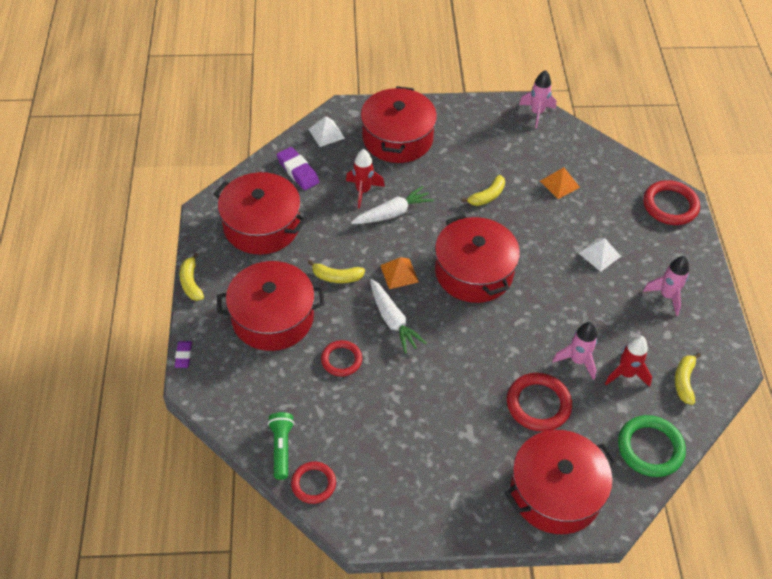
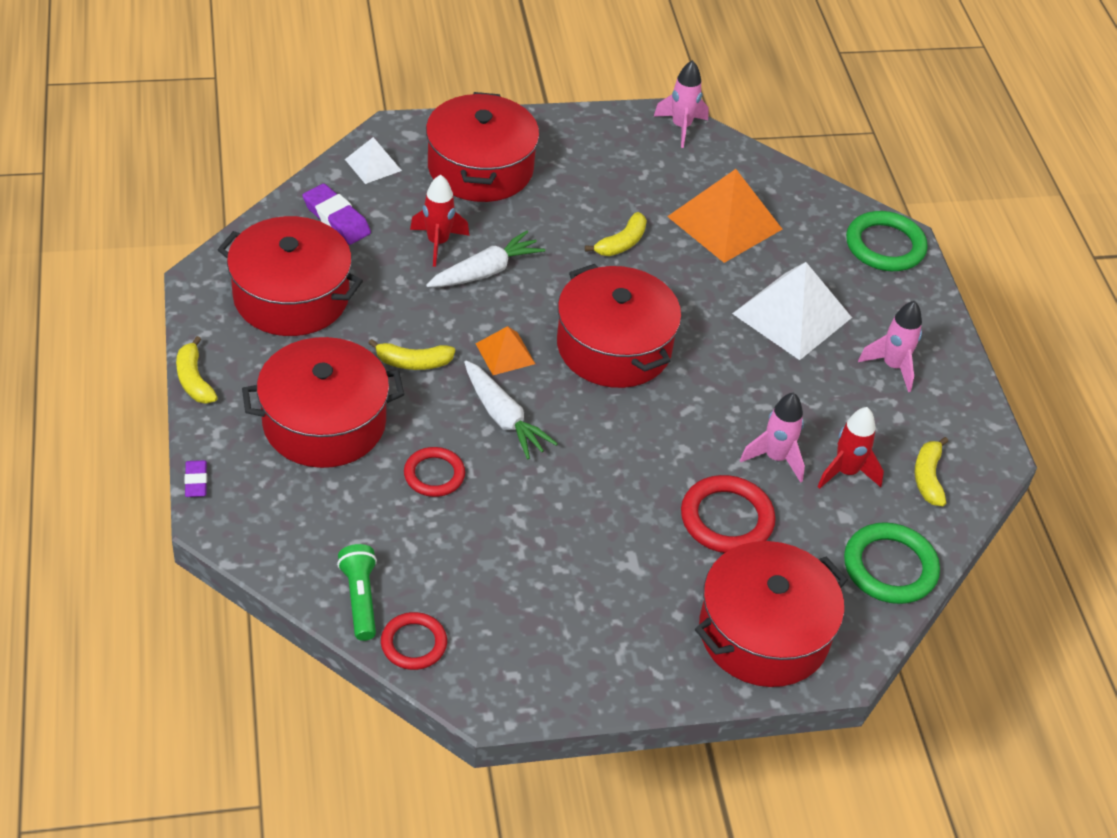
camera: 10 degrees left, 5 degrees down
(559, 184) = (724, 223): orange pyramid -> orange pyramid, size x1.95
(599, 254) = (792, 315): white pyramid -> white pyramid, size x1.95
(670, 205) = (885, 246): red ring -> green ring

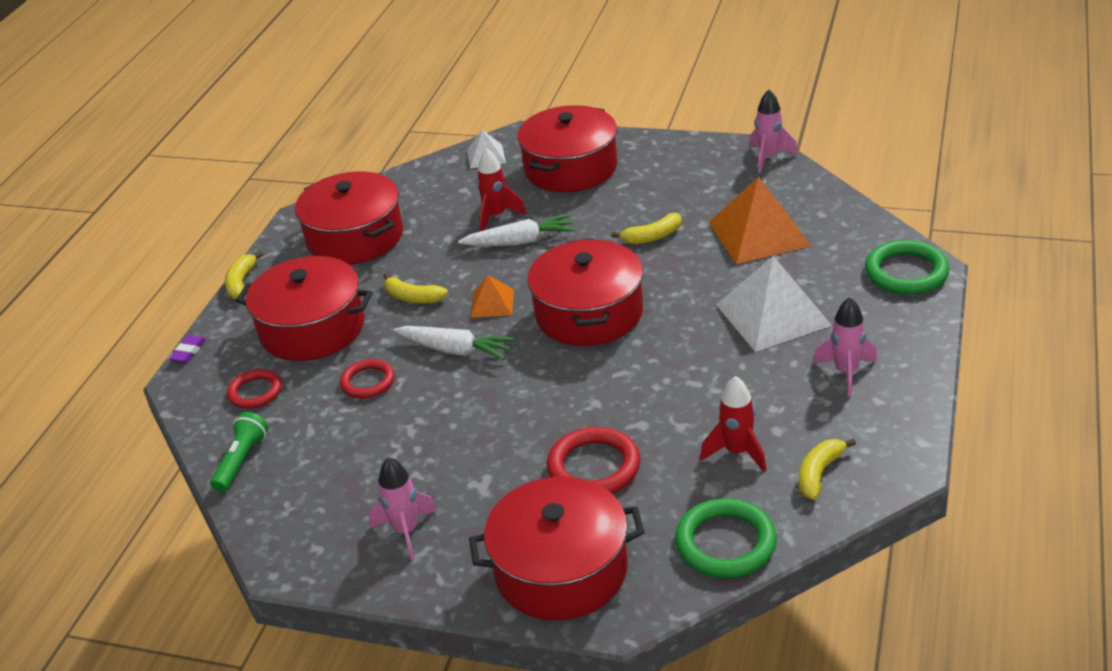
camera: 35 degrees right, 10 degrees down
(336, 219) = (430, 189): purple eraser -> none
(413, 644) = (256, 504): red ring -> red ring (255, 392)
(503, 417) = (455, 350): white carrot -> white carrot turned 60 degrees counterclockwise
(775, 458) = (675, 427): pink rocket -> pink rocket (406, 531)

